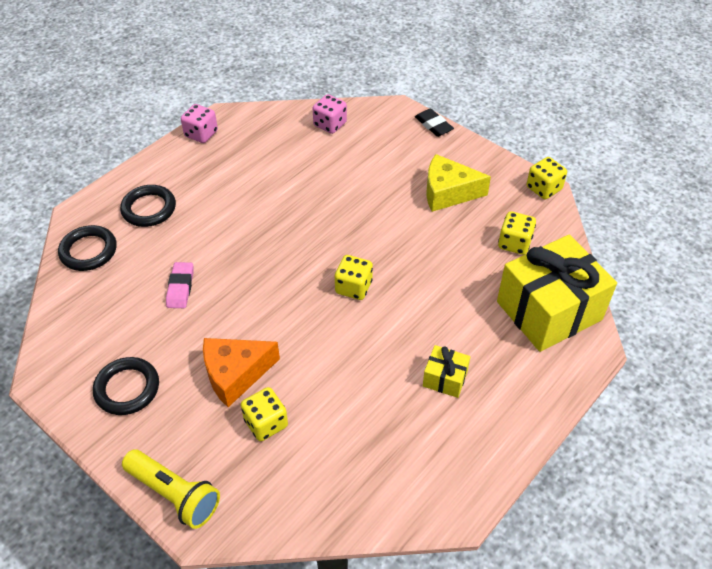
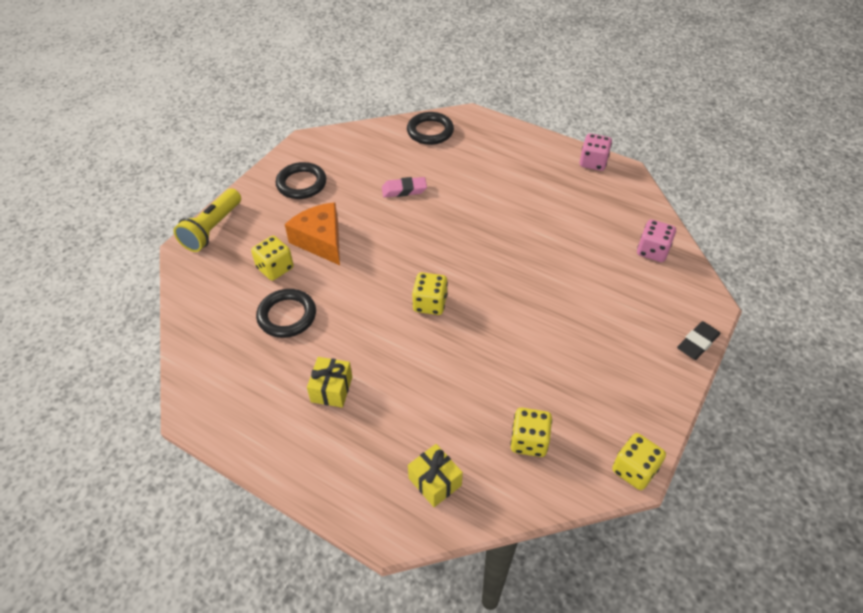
camera: 80 degrees right, 0 degrees up
(149, 209) = (486, 152): black ring -> black ring (287, 316)
(448, 192) = (588, 368): yellow cheese -> none
(549, 310) = (435, 482): yellow gift -> yellow gift, size x0.44

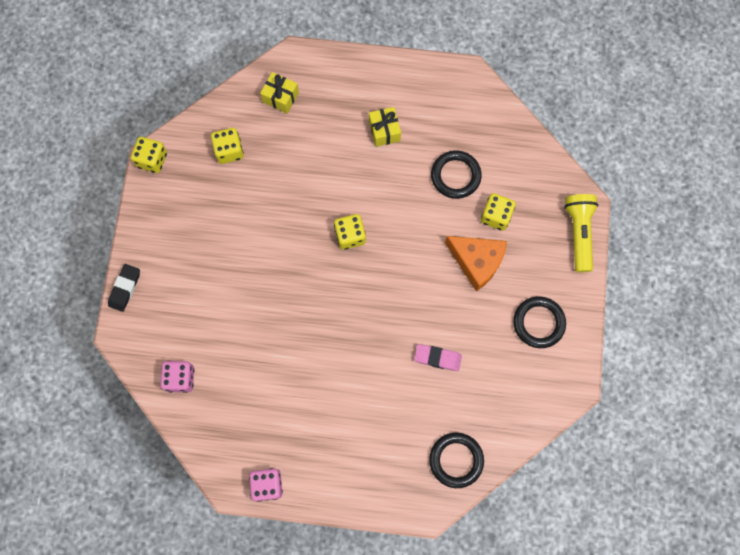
camera: 155 degrees right, 25 degrees up
(404, 190) = (437, 358): pink eraser -> pink eraser turned 45 degrees clockwise

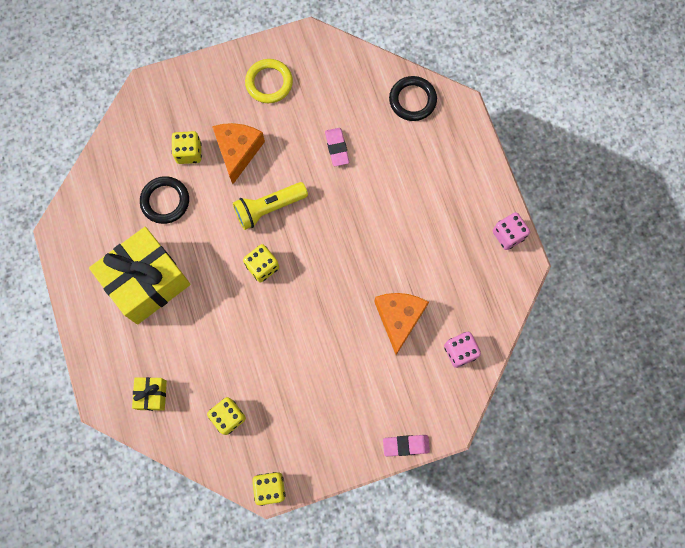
camera: 115 degrees left, 0 degrees up
(125, 288) = (406, 445): black eraser -> pink eraser
(239, 337) = (399, 318): none -> orange cheese
(384, 131) = (147, 282): yellow gift -> yellow gift, size x2.27
(538, 323) = (269, 83): black ring -> yellow ring
(579, 233) = (175, 81): yellow flashlight -> yellow flashlight (268, 208)

